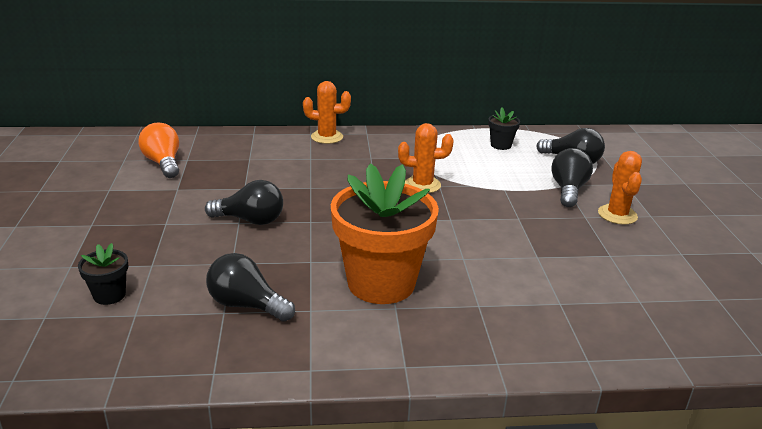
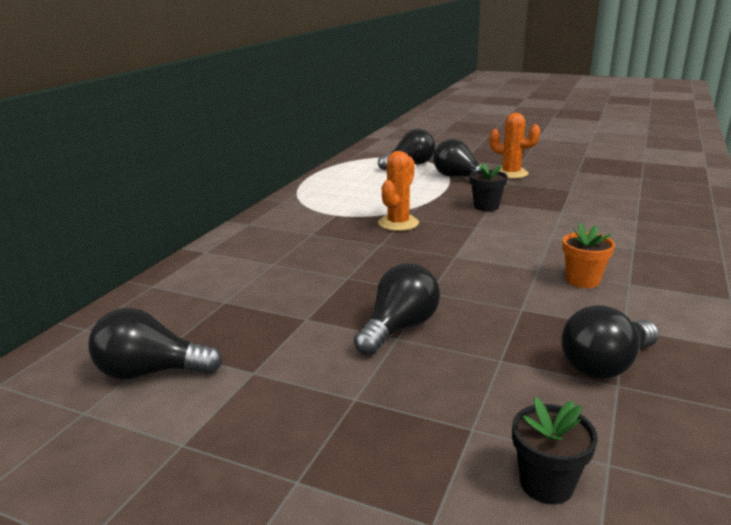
camera: 60 degrees left, 5 degrees down
(163, 163) = (151, 372): orange light bulb -> black light bulb
(327, 137) = (229, 244): orange cactus -> none
(381, 283) = (582, 280): orange flower pot -> orange flower pot, size x0.43
(501, 145) = (352, 179): black flower pot -> black flower pot (486, 206)

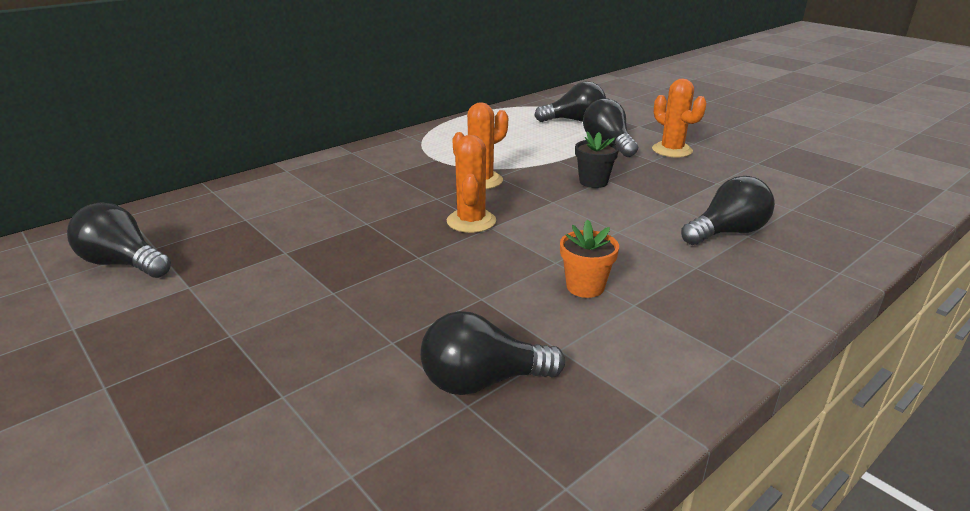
camera: 25 degrees right, 5 degrees up
(399, 328) = (345, 284): black light bulb -> black light bulb (727, 232)
(434, 255) = (471, 221): none -> orange cactus
(546, 484) = (272, 470): black flower pot -> none

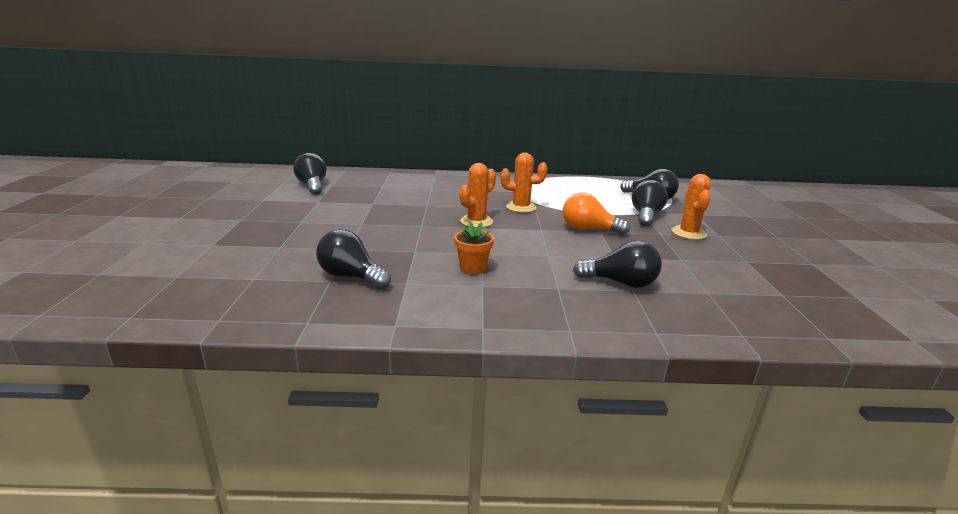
camera: 40 degrees right, 5 degrees down
(593, 182) = (588, 229): black flower pot -> orange light bulb

